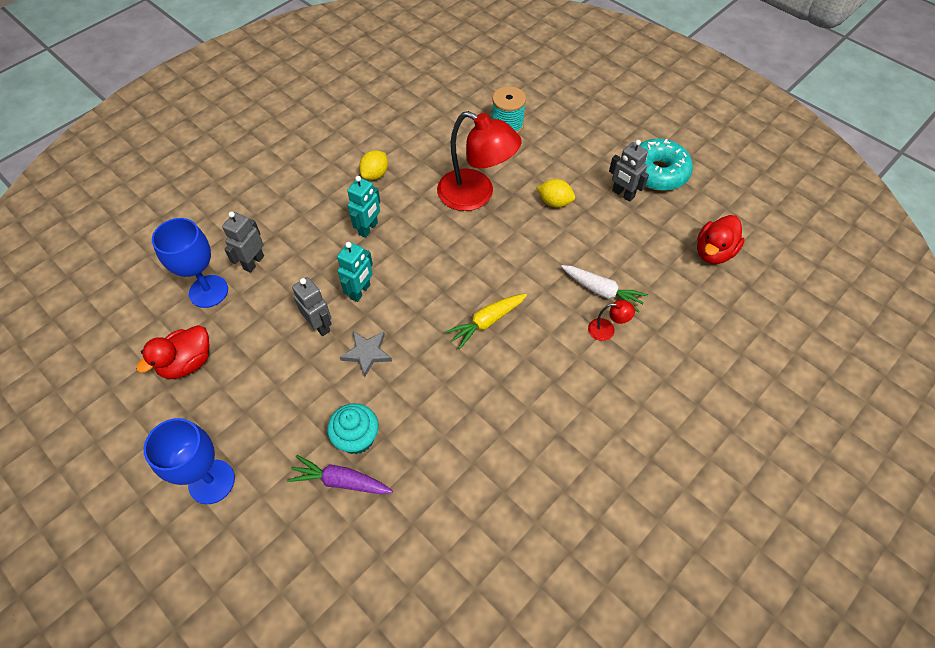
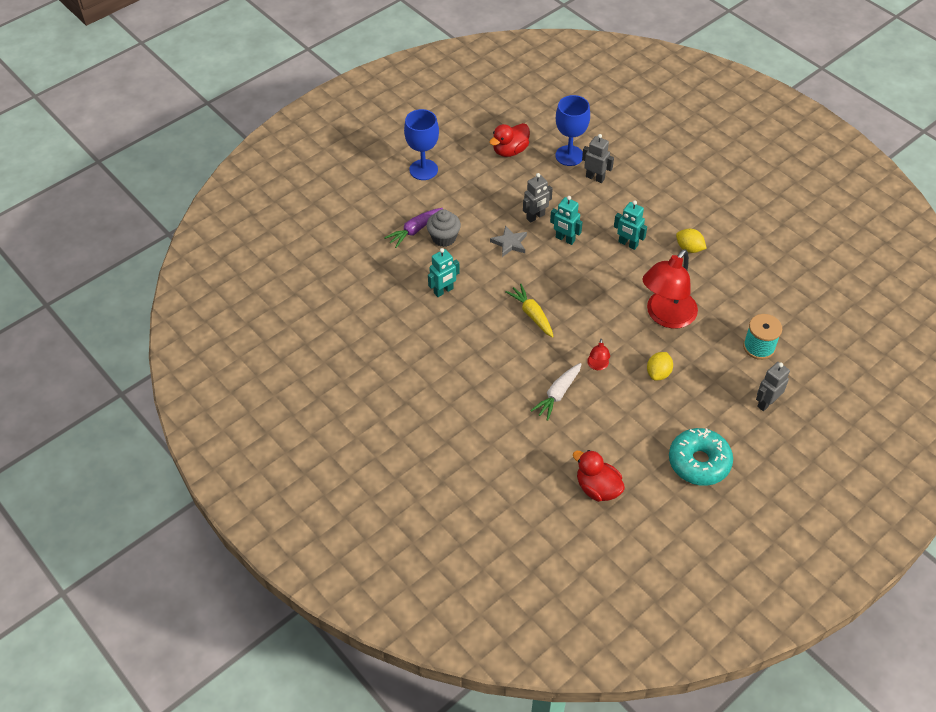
camera: 95 degrees right, 5 degrees down
(187, 363) = (510, 150): red duck -> red duck turned 90 degrees counterclockwise
(341, 481) = (414, 230): purple carrot -> purple carrot turned 150 degrees counterclockwise
(357, 438) = (444, 238): turquoise cupcake -> grey cupcake
(456, 429) = (443, 291): none -> turquoise robot
(607, 330) = (519, 392): red lamp -> red lamp (597, 365)
(623, 194) = (669, 428): grey robot -> grey robot (766, 403)

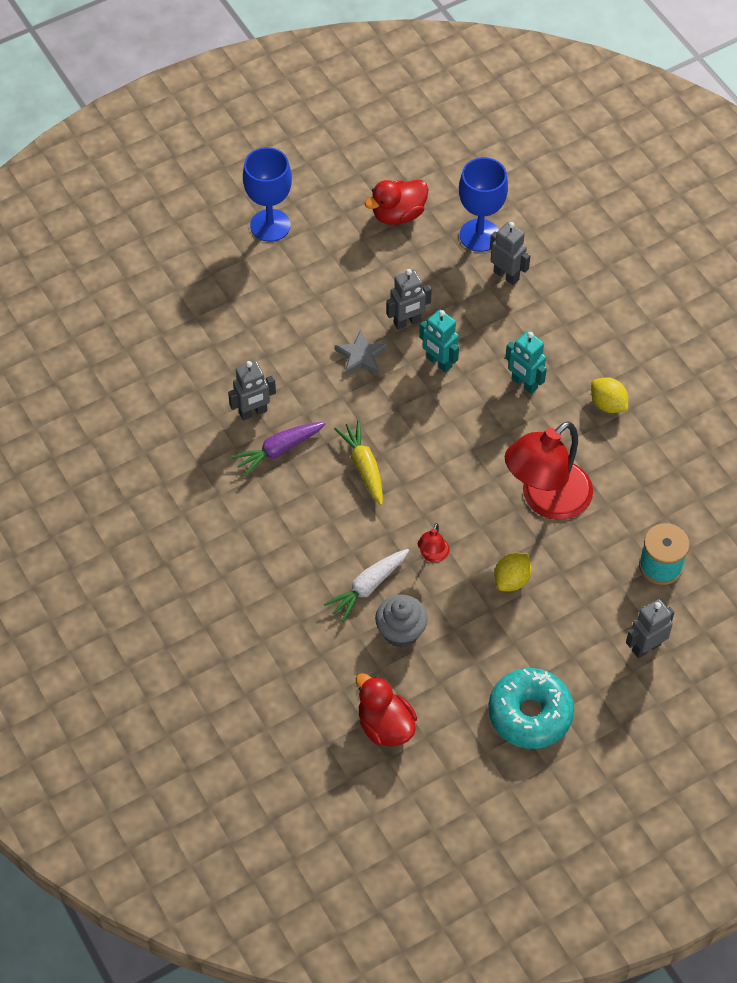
camera: 10 degrees right, 5 degrees up
(414, 230) = (236, 316): purple carrot -> purple carrot (279, 450)
(443, 291) = (253, 412): turquoise robot -> grey robot
(444, 238) = (273, 334): grey cupcake -> grey cupcake (401, 632)

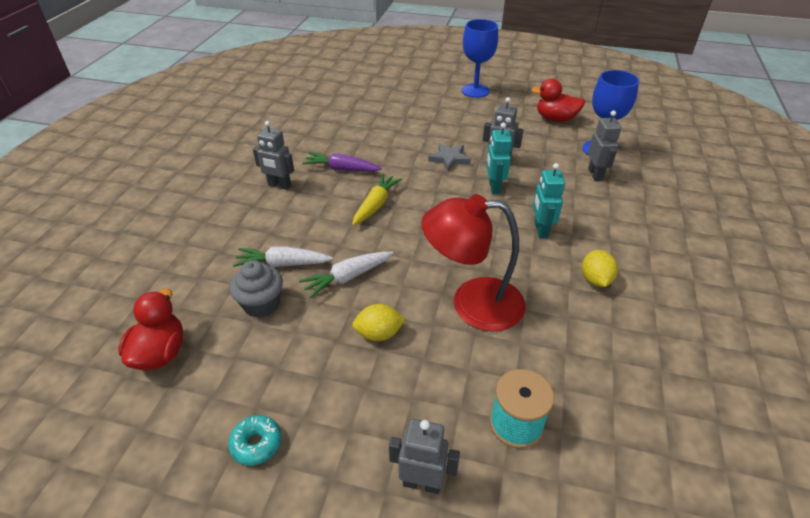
camera: 45 degrees right, 15 degrees down
(253, 412) = (354, 147): grey robot -> grey robot (279, 185)
(432, 555) = (347, 277): red lamp -> white carrot
(530, 714) = (256, 444): turquoise donut -> turquoise donut, size x0.51

